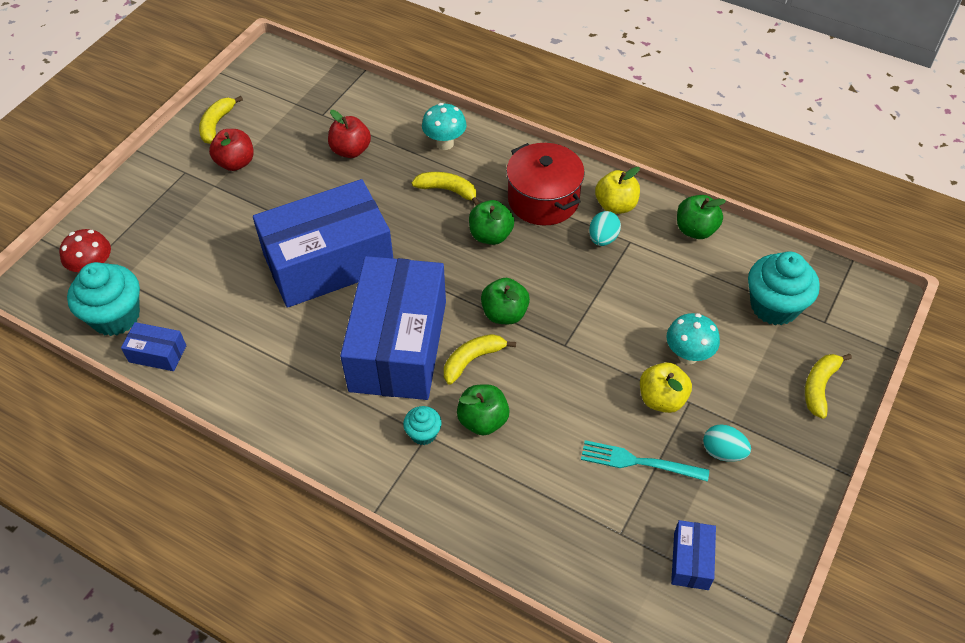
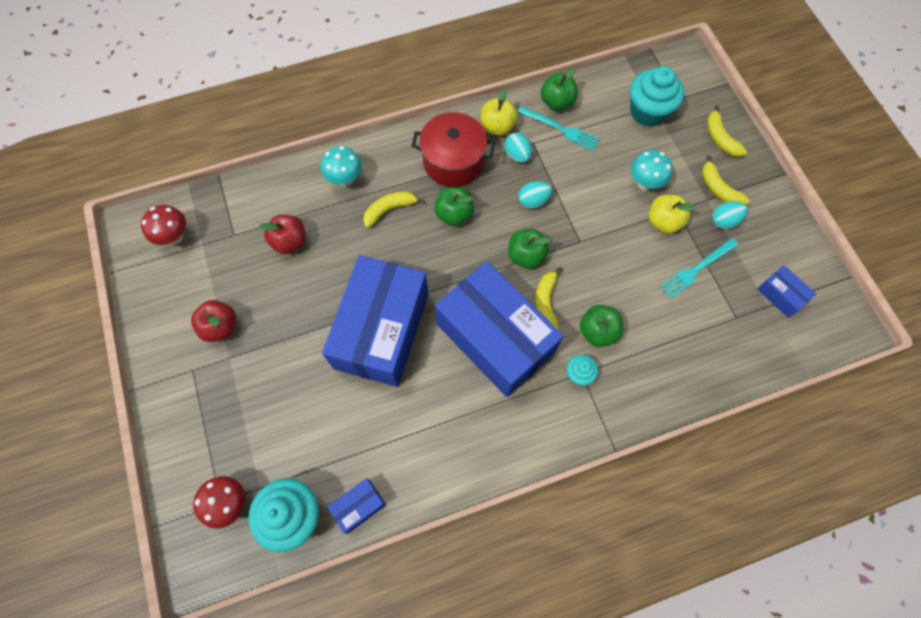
camera: 50 degrees left, 15 degrees up
(217, 124) = (164, 313): yellow banana -> yellow banana (718, 189)
(286, 84) = (175, 237): none -> red mushroom
(568, 282) = (533, 201): none -> turquoise egg
(670, 252) = (562, 129): none -> turquoise fork

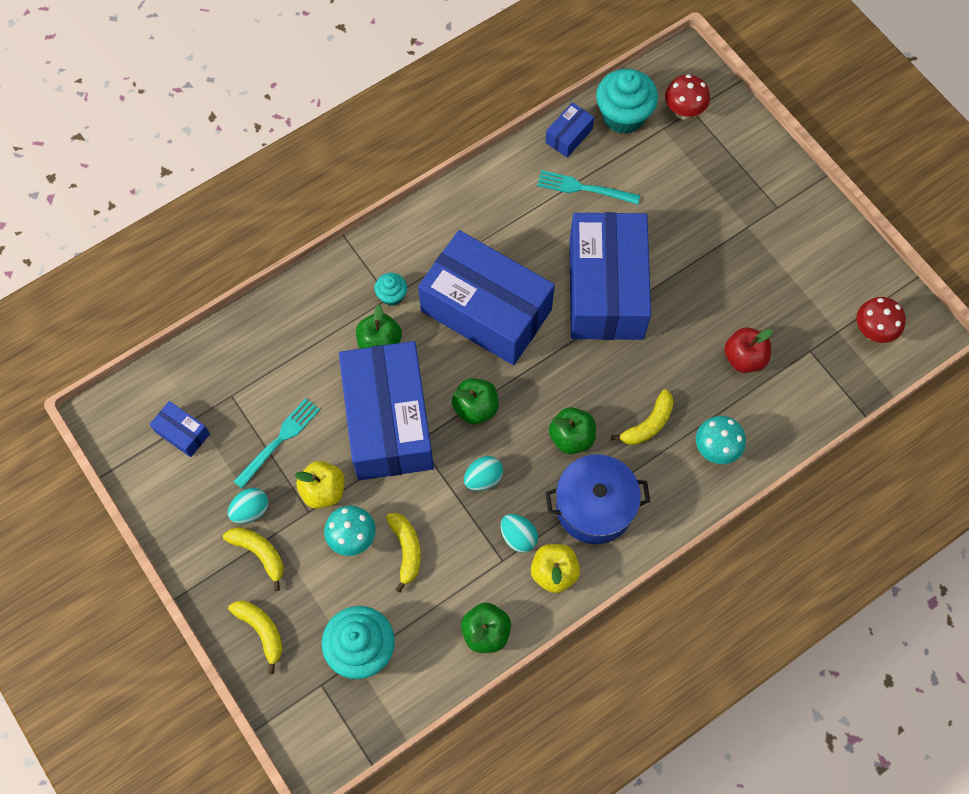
camera: 165 degrees right, 0 degrees up
(220, 327) = (771, 252): red apple -> none
(453, 161) = (594, 507): red pot -> blue pot
(546, 302) = (441, 361): yellow banana -> yellow banana (406, 550)
(562, 129) = (470, 590): turquoise fork -> turquoise fork (583, 188)
(601, 262) = (388, 421): none -> blue box

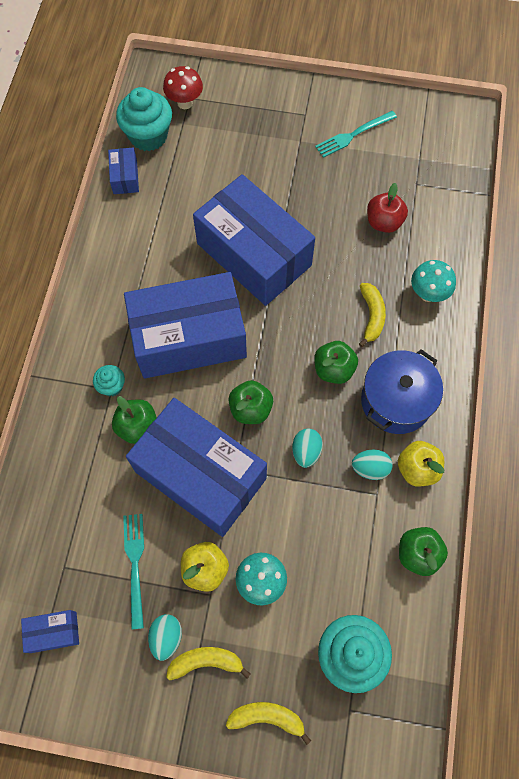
camera: 45 degrees left, 0 degrees up
(406, 550) = (307, 552): yellow banana -> none
(583, 188) = (170, 203): turquoise fork -> turquoise fork (352, 135)
(872, 331) = (438, 142): red mushroom -> none

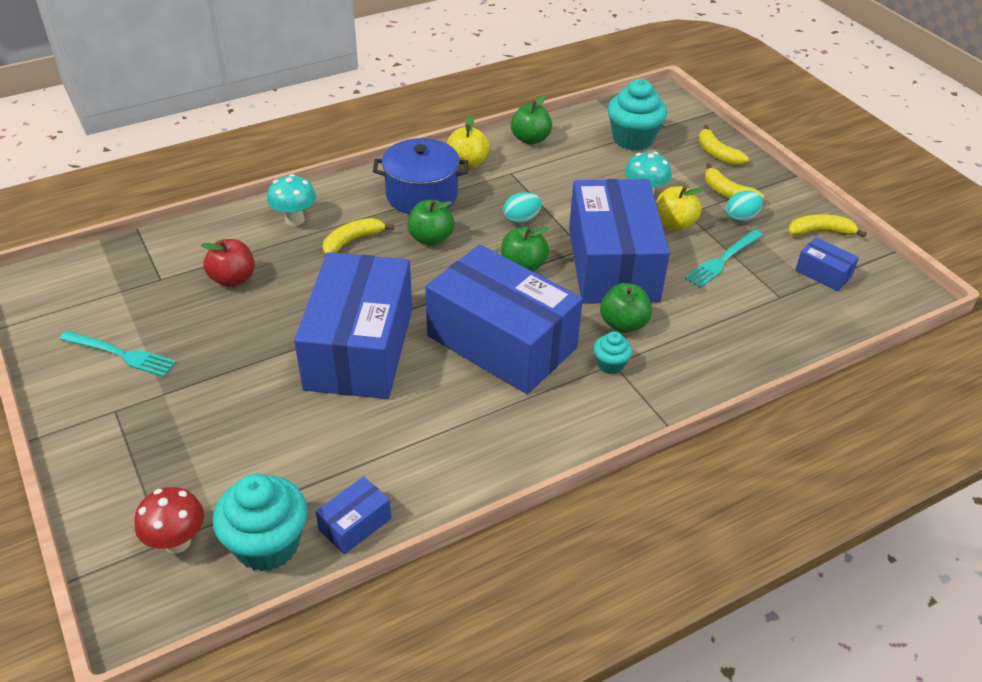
camera: 130 degrees left, 25 degrees down
(94, 689) = (820, 232): none -> yellow banana
(370, 468) = (495, 184): turquoise egg -> none

